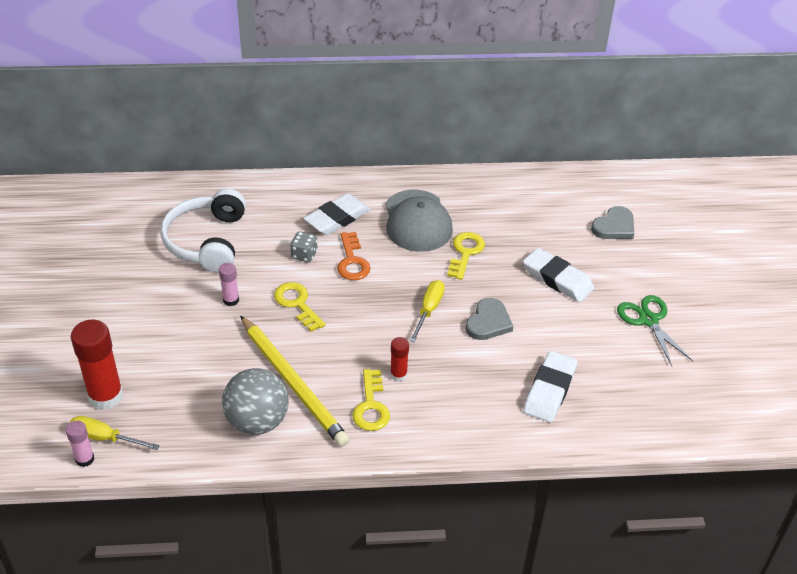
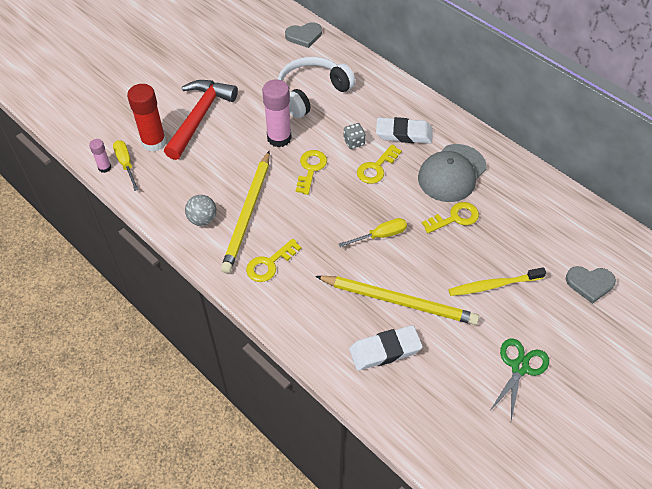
camera: 50 degrees right, 10 degrees up
(123, 339) = (200, 117): none -> red hammer
(231, 300) = (279, 138): pink glue stick -> pink glue stick, size x1.94
(257, 421) = (202, 219): grey ball -> grey ball, size x0.63
(352, 261) = (376, 168): orange key -> yellow key
(398, 375) = (309, 259): red glue stick -> none
(488, 322) = (407, 274): grey heart -> grey heart (304, 36)
(510, 346) = (399, 301): none -> yellow pencil
(557, 279) = (493, 285): white eraser -> yellow toothbrush

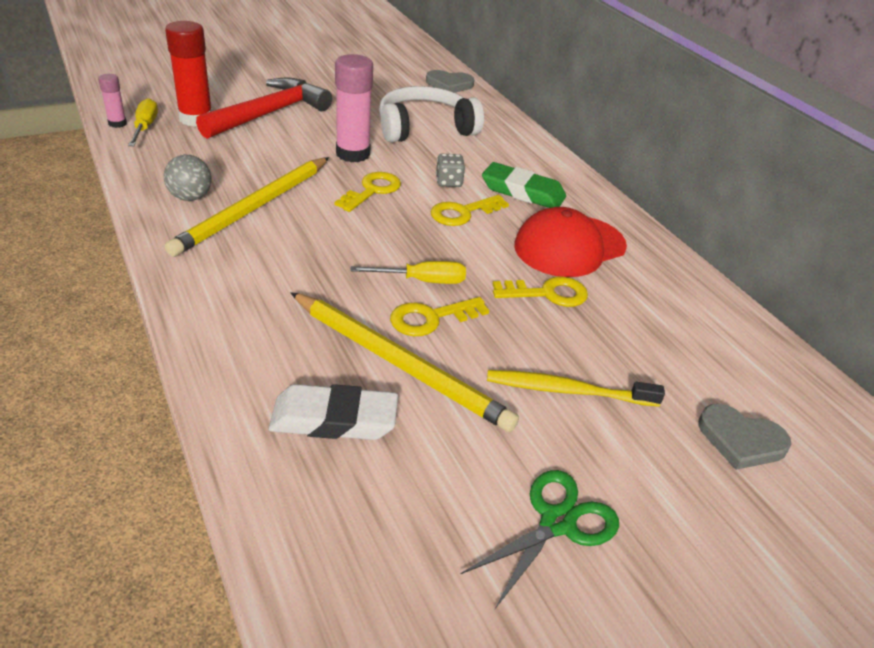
camera: 15 degrees right, 15 degrees down
(269, 264) = (239, 265): yellow key -> yellow key (431, 318)
(404, 134) = (522, 192): white eraser -> green eraser
(452, 173) = (569, 246): grey cap -> red cap

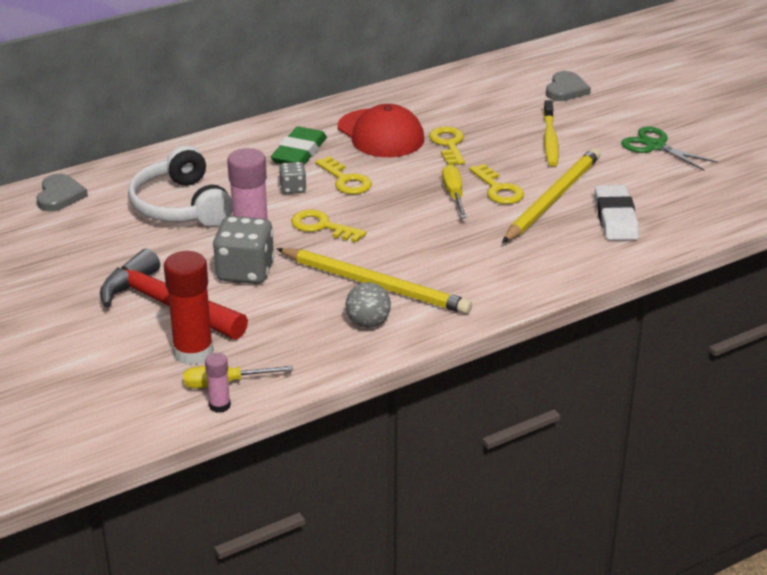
camera: 90 degrees left, 5 degrees down
(305, 147) = (245, 272): none -> grey dice

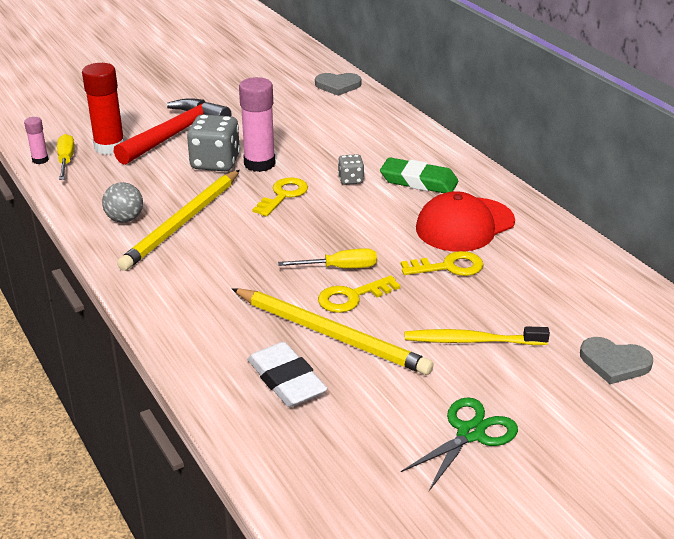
camera: 90 degrees right, 0 degrees up
(180, 206) = (321, 132): white headphones -> none
(346, 180) = (367, 206): yellow key -> none
(615, 218) = (286, 380): white eraser -> white eraser turned 60 degrees clockwise

